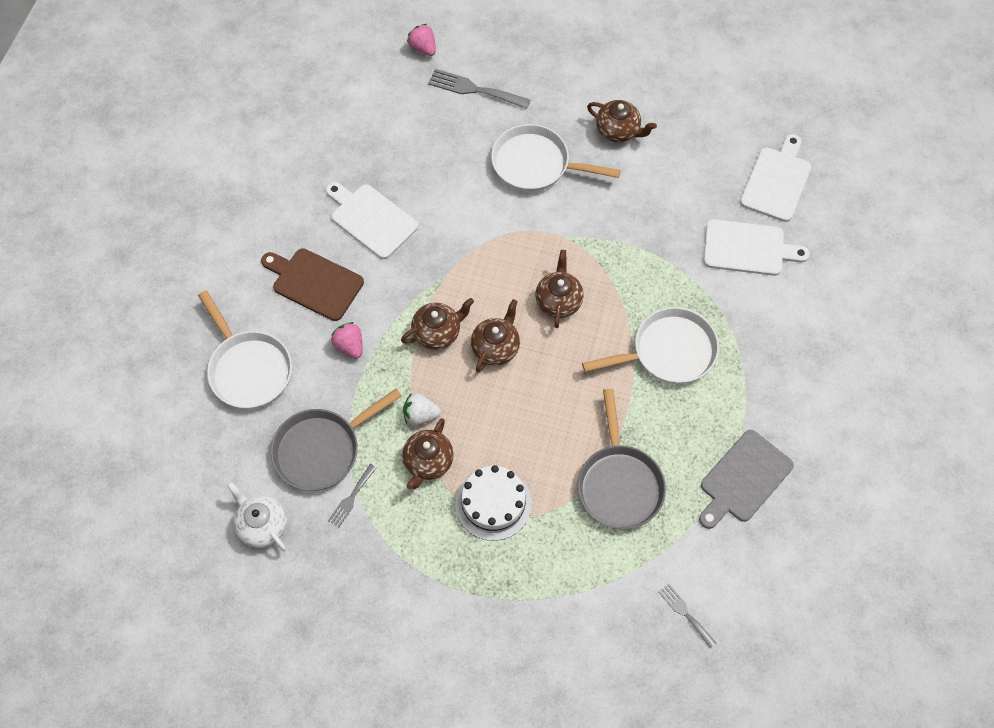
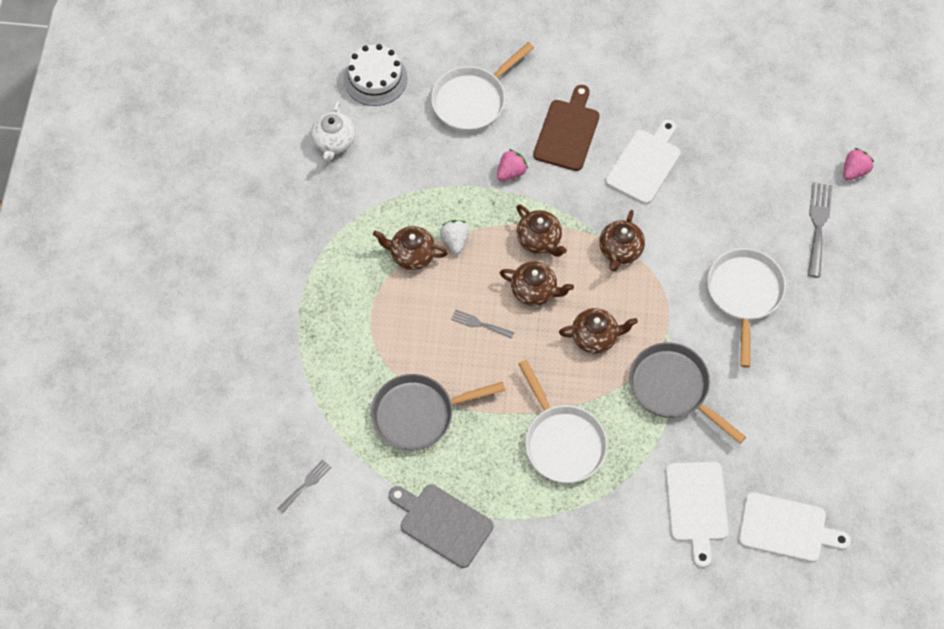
camera: 80 degrees right, 0 degrees up
(262, 525) = (334, 142): white teapot -> white teapot turned 150 degrees clockwise
(322, 450) = (408, 171): grey pan -> grey pan (673, 388)
(351, 498) = (369, 202): grey fork -> grey fork (479, 324)
(493, 503) = (382, 313): white cake -> white cake (375, 78)
(618, 131) = (806, 365): brown teapot -> brown teapot (620, 250)

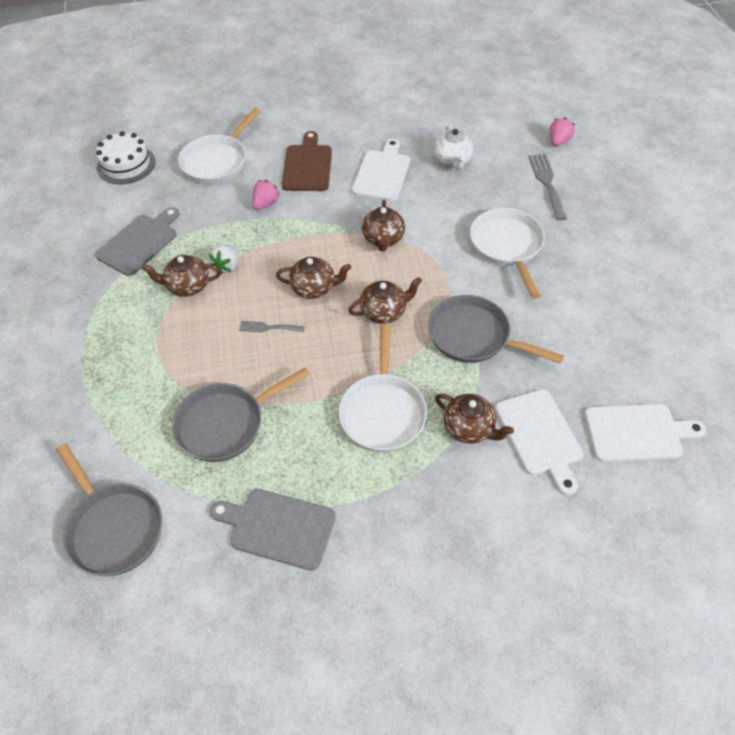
camera: 15 degrees left, 10 degrees down
(306, 484) = (113, 528): grey fork -> grey pan
(334, 142) = (95, 216): white teapot -> white teapot (452, 161)
(373, 188) = (139, 242): none -> grey cutting board
(455, 241) = (227, 266): white strawberry -> white strawberry turned 135 degrees counterclockwise
(539, 240) = (306, 248): brown teapot -> brown teapot (469, 428)
(562, 442) = (382, 411): white pan -> white pan turned 45 degrees clockwise

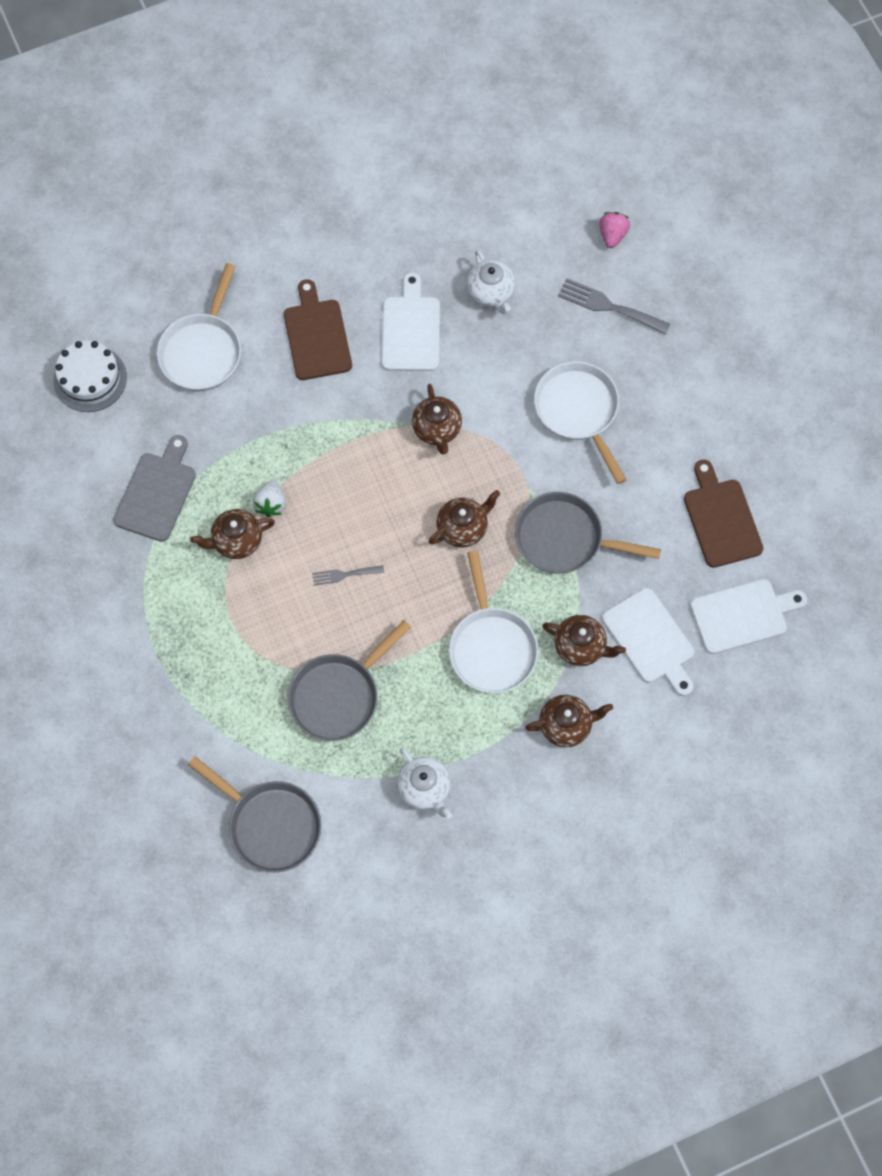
camera: 15 degrees left, 15 degrees up
(265, 204) = (285, 406): pink strawberry -> none
(278, 527) = (424, 788): grey cutting board -> white teapot
(314, 288) = (378, 513): brown teapot -> brown teapot (566, 725)
(547, 183) = (608, 306): grey fork -> grey fork turned 45 degrees counterclockwise
(624, 348) = (721, 519): none -> brown cutting board

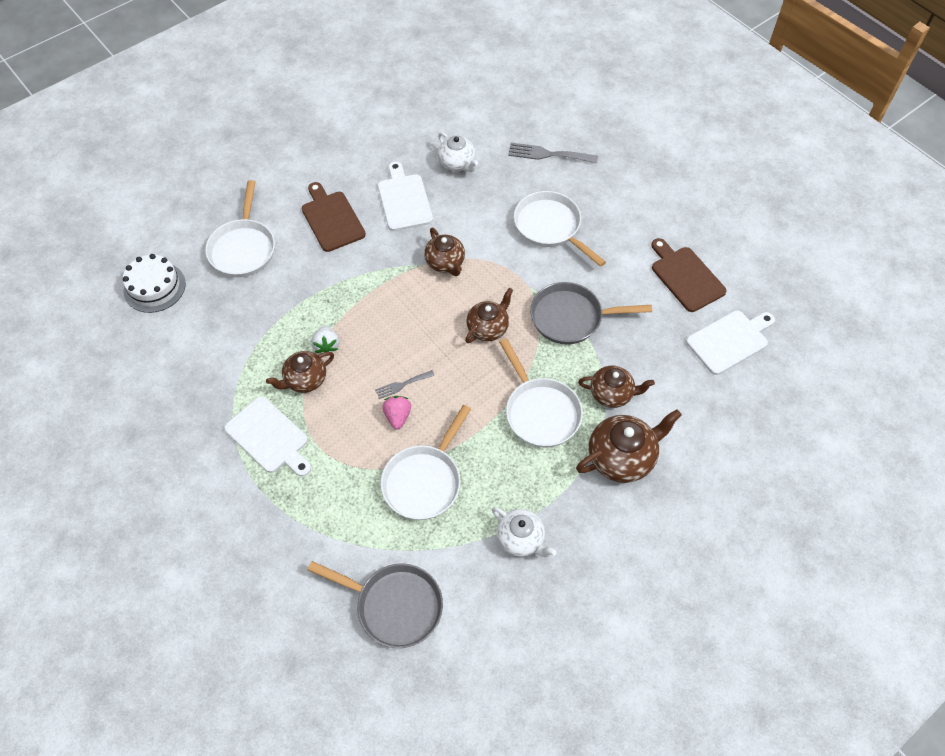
camera: 15 degrees left, 10 degrees down
(157, 493) = (229, 359): grey cutting board -> none
(338, 696) = (424, 481): grey pan -> white pan
(566, 725) = (622, 457): brown teapot -> brown teapot, size x1.50
(612, 235) = (534, 110): pink strawberry -> pink strawberry (397, 416)
(650, 639) = (665, 375): white cutting board -> white cutting board (269, 437)

